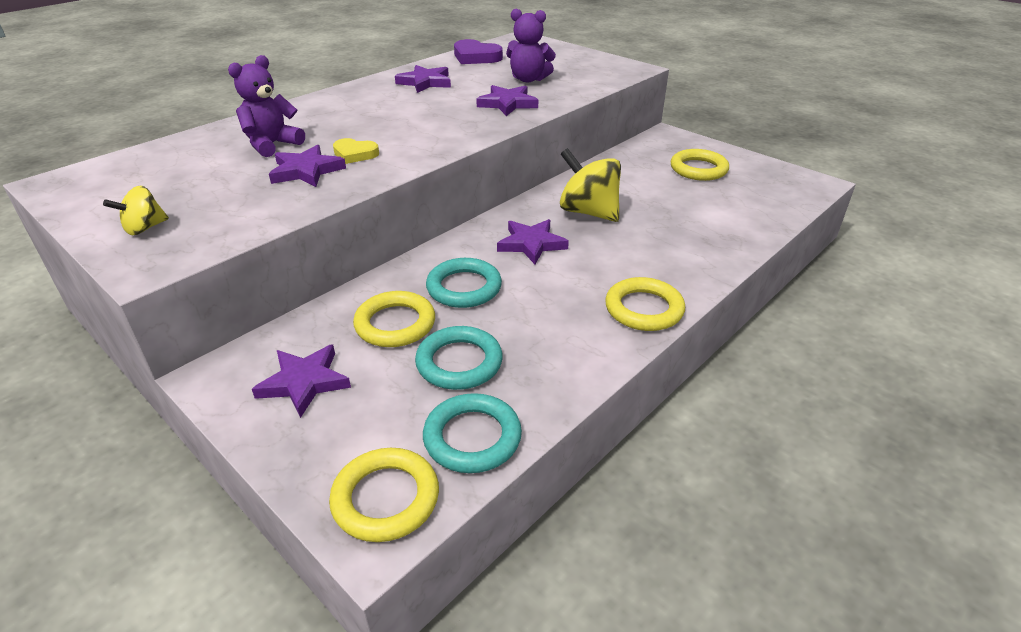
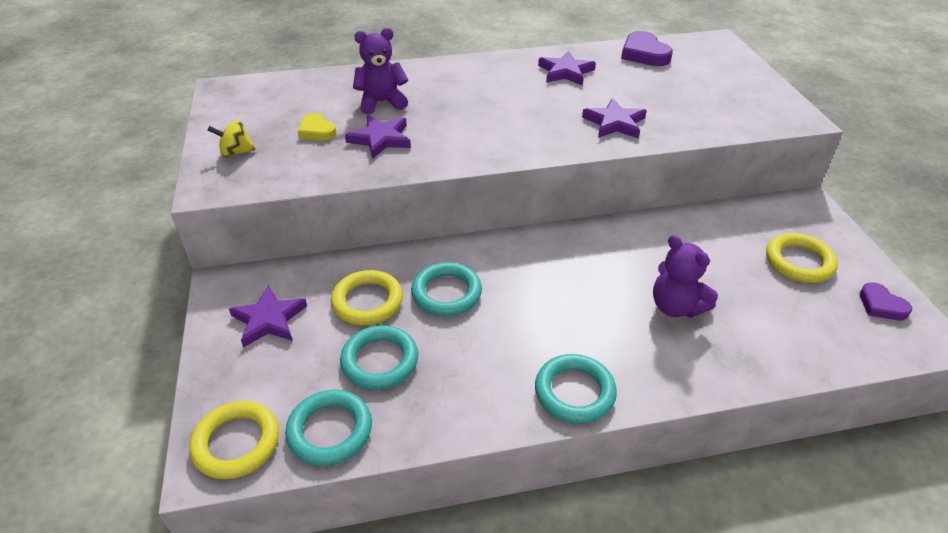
camera: 35 degrees right, 5 degrees up
(355, 154) = (431, 135): yellow heart -> yellow heart (317, 131)
(528, 79) = (667, 98): purple teddy bear -> purple teddy bear (676, 307)
(531, 244) = (542, 275): purple star -> none
(588, 212) = (627, 264): yellow spinning top -> none
(644, 309) = (574, 392): yellow ring -> turquoise ring
(771, 175) = (881, 305): none -> purple heart

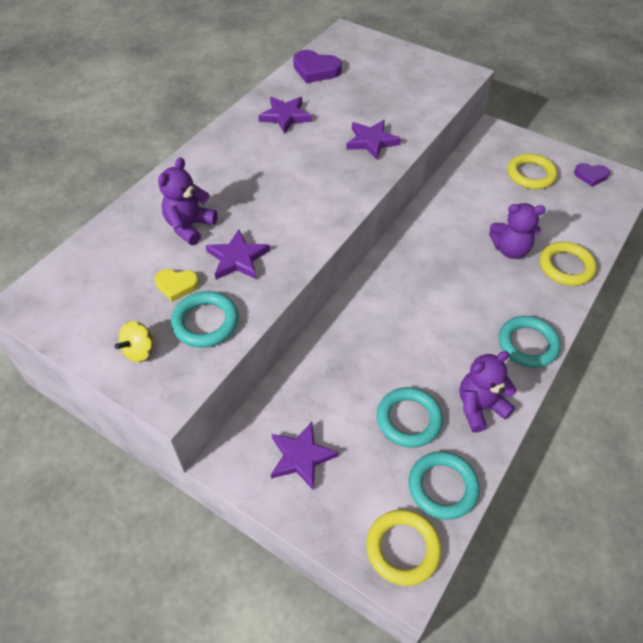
camera: 45 degrees left, 10 degrees up
(367, 301) = (346, 388): yellow ring -> yellow ring (566, 266)
(446, 293) = (384, 341): turquoise ring -> turquoise ring (205, 322)
(451, 402) = (479, 407): none -> purple teddy bear

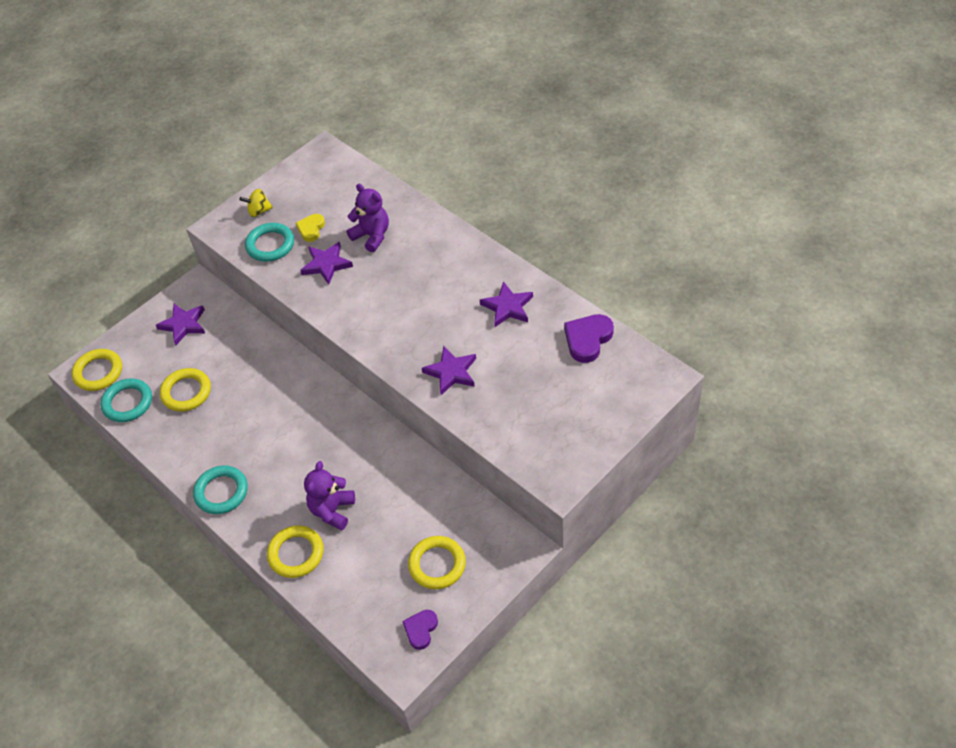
camera: 105 degrees right, 0 degrees up
(139, 351) = (259, 211): yellow spinning top -> yellow spinning top turned 60 degrees counterclockwise
(408, 419) = (186, 392): turquoise ring -> yellow ring
(479, 407) = (178, 441): purple teddy bear -> none

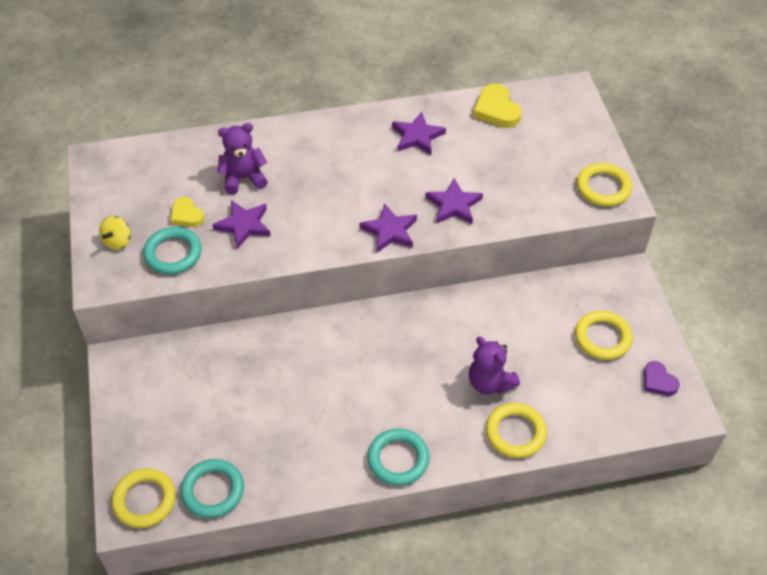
camera: 60 degrees left, 0 degrees up
(183, 325) = (157, 395): purple star -> purple star (390, 231)
(186, 392) = (248, 432): yellow ring -> yellow ring (603, 187)
(587, 339) = (496, 110): purple heart -> yellow heart

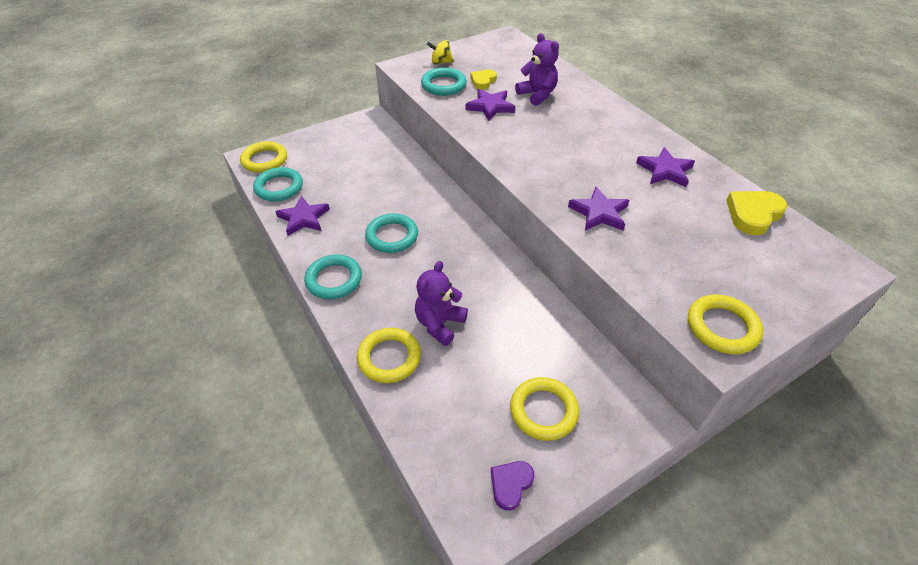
camera: 70 degrees right, 5 degrees down
(354, 392) = (392, 236): none -> turquoise ring
(390, 231) = (538, 180): purple star -> purple star (303, 218)

